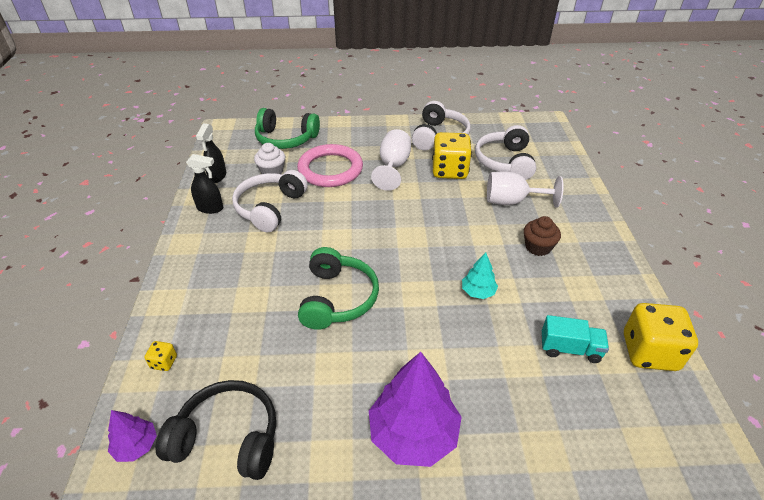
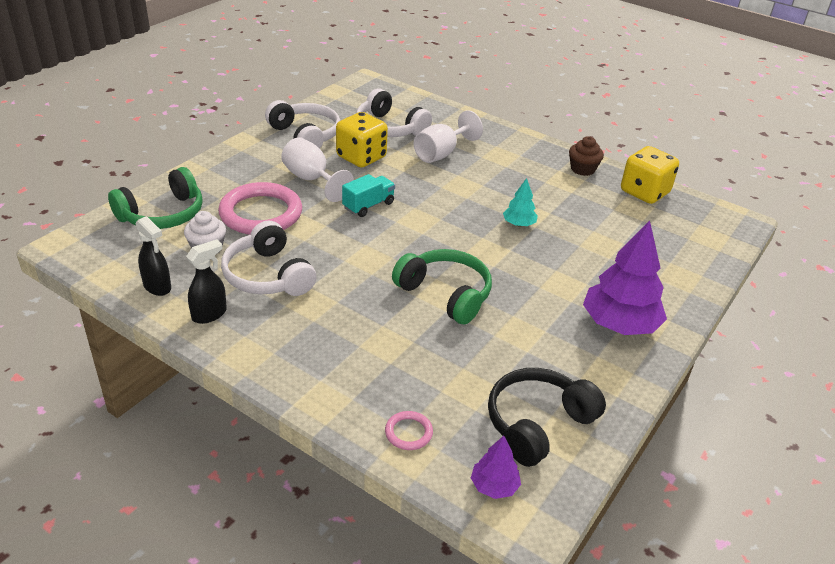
camera: 55 degrees left, 5 degrees down
(164, 362) = (408, 432): yellow dice -> pink ring
(538, 247) = (505, 173): brown cupcake -> brown cupcake (582, 169)
(570, 349) = (612, 219): turquoise truck -> turquoise truck (368, 205)

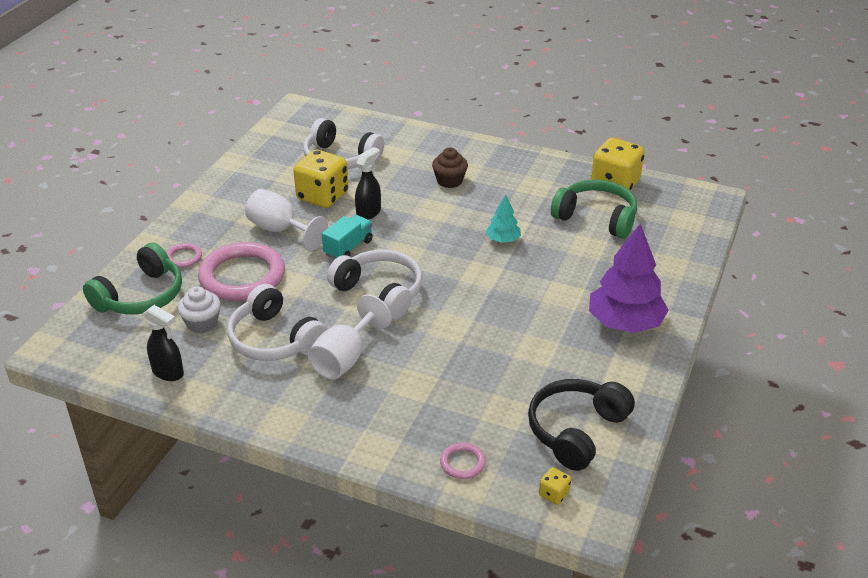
camera: 10 degrees left, 0 degrees up
(209, 314) = (232, 389): black spray bottle -> black spray bottle (369, 213)
(215, 188) = (184, 257): none -> pink ring
(305, 136) = (255, 182): white headphones -> white headphones (380, 293)
(441, 153) = (403, 178): white goblet -> white goblet (345, 358)
(445, 294) = (454, 325): green headphones -> green headphones (596, 218)
(494, 486) = (554, 494): purple tree -> yellow dice
(582, 169) = (549, 170): brown cupcake -> brown cupcake (449, 181)

